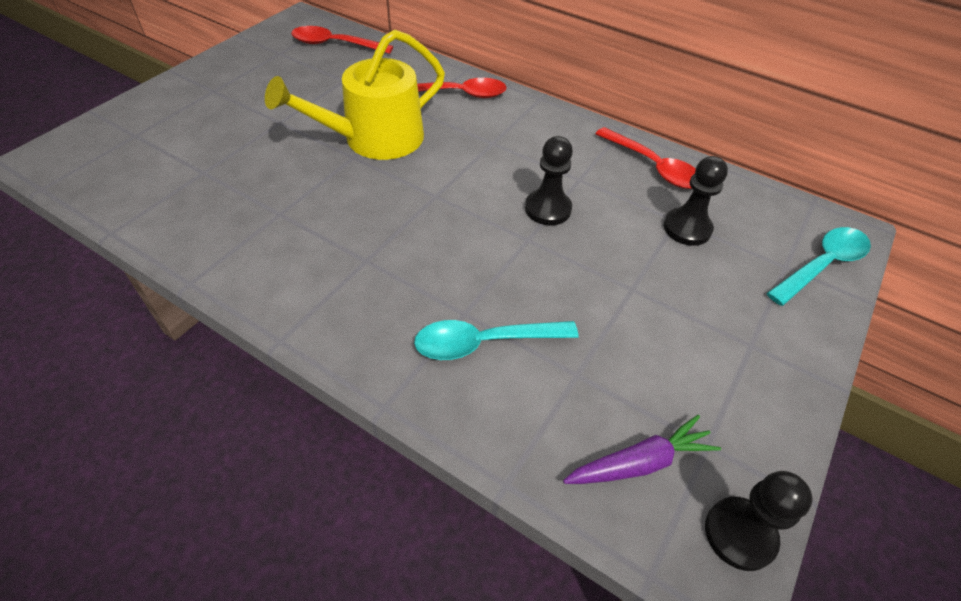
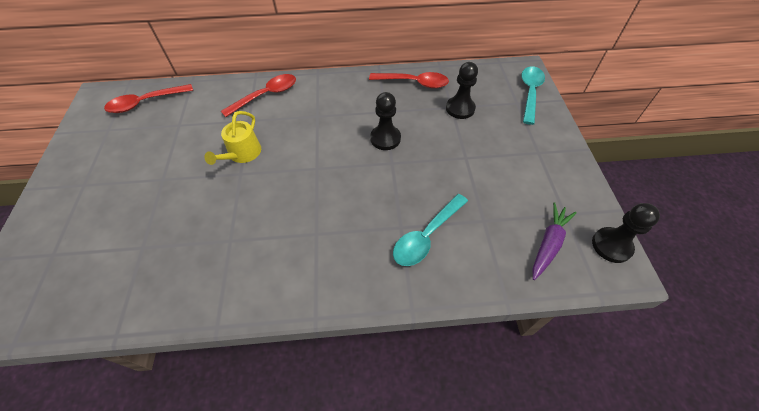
camera: 35 degrees left, 5 degrees up
(374, 139) = (242, 154): yellow watering can -> yellow watering can, size x0.56

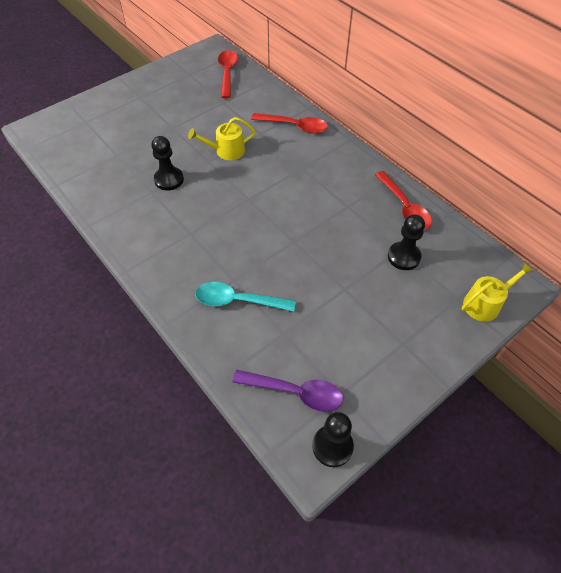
camera: 55 degrees right, 0 degrees up
(145, 103) = (227, 73): red spoon -> red spoon turned 60 degrees clockwise
(385, 138) = (316, 223): black pawn -> black pawn (169, 179)
(530, 93) = (485, 303): turquoise spoon -> yellow watering can
(548, 243) = (295, 392): purple carrot -> purple spoon

